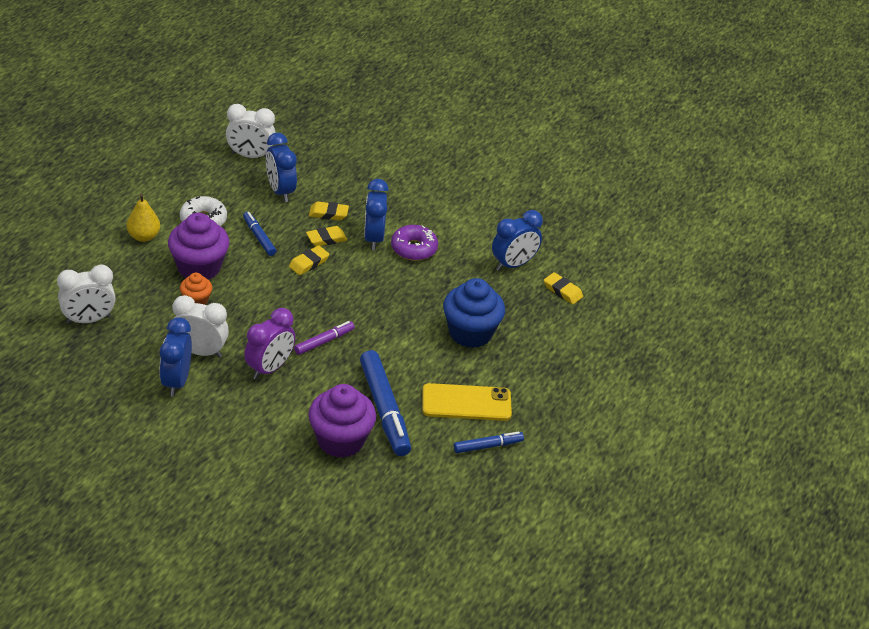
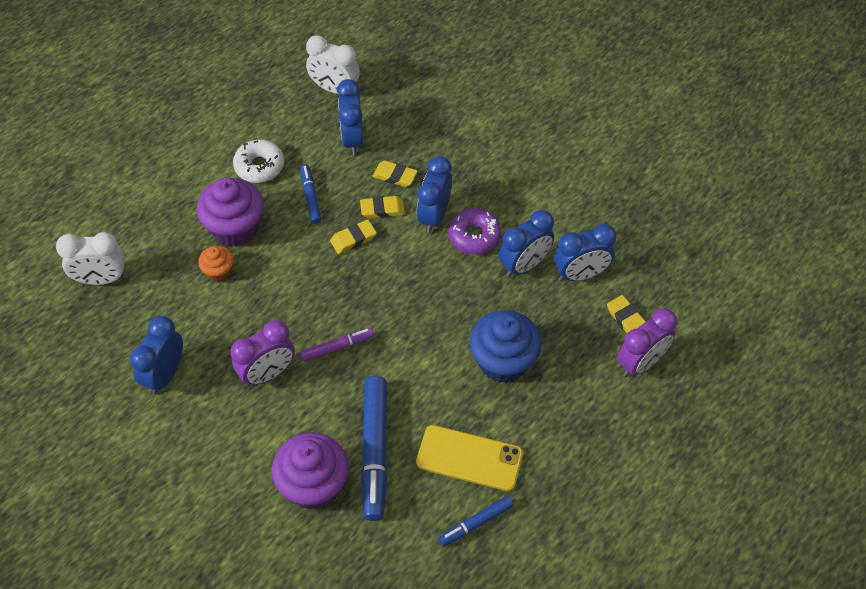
camera: 20 degrees right, 15 degrees up
(144, 236) = (191, 179): yellow pear -> none
(200, 351) = (202, 339): white clock -> none
(464, 264) = (524, 265): none -> blue clock
(488, 446) = (475, 523): blue marker -> blue marker turned 150 degrees clockwise
(584, 319) = (641, 363): none -> purple clock

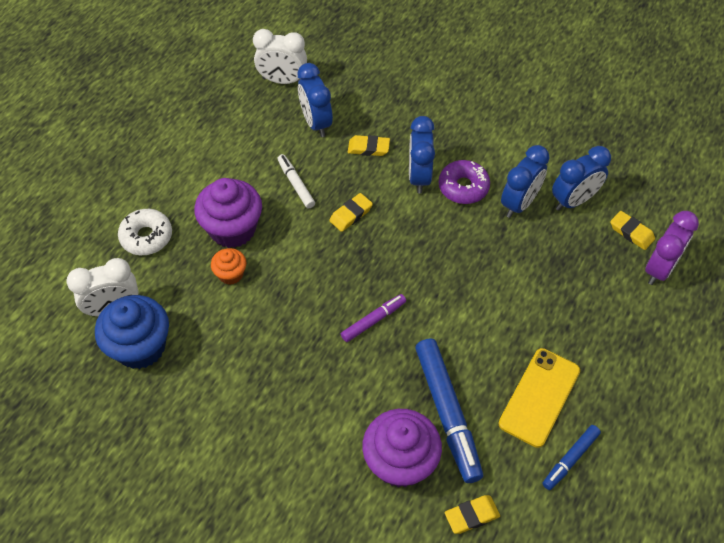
camera: 15 degrees left, 0 degrees up
(165, 374) = (211, 388): blue clock -> none
(259, 166) = (235, 166): white donut -> white donut (146, 237)
(268, 373) = (315, 362): purple clock -> none
(311, 197) = (296, 184): blue marker -> white marker
(382, 209) = (368, 181): yellow eraser -> yellow eraser (471, 515)
(469, 458) = (539, 397): yellow phone -> yellow phone turned 60 degrees counterclockwise
(503, 362) = (535, 297): blue cupcake -> blue cupcake (140, 347)

